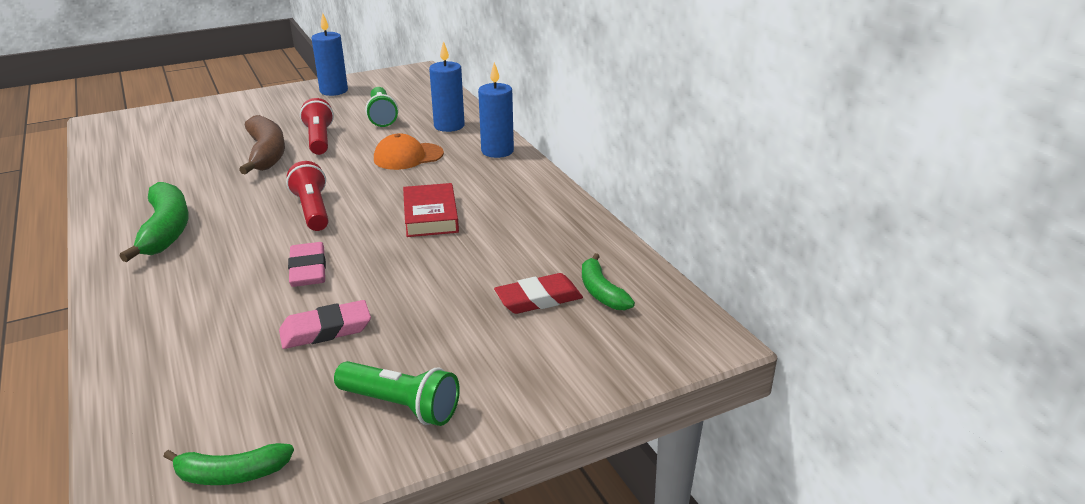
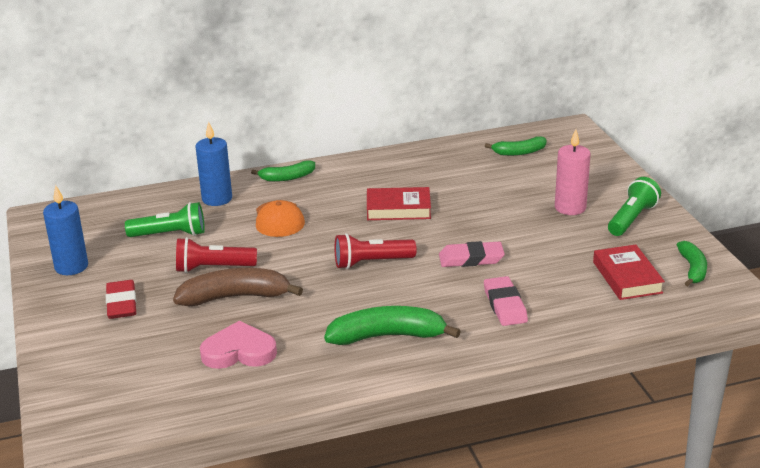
camera: 80 degrees left, 0 degrees up
(176, 165) = (239, 351): none -> pink heart
(228, 400) = (627, 277): none -> red book
(326, 330) = (552, 247): pink eraser -> pink eraser (505, 305)
(436, 343) = (570, 208): none -> pink candle
(497, 151) = (287, 177): blue candle -> green banana
(538, 299) = (524, 172): red eraser -> red eraser (122, 303)

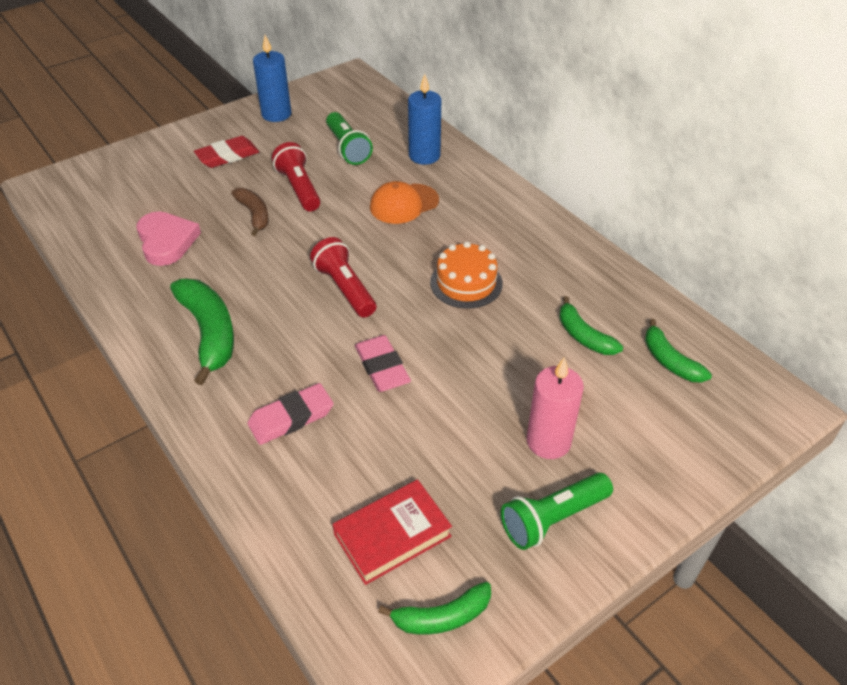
camera: 70 degrees right, 15 degrees up
(235, 297) = (254, 215): brown banana -> brown banana, size x0.61
(287, 177) = (490, 187): green banana -> green banana (583, 336)
(398, 209) = (466, 283): red book -> orange cake
(632, 219) = (553, 519): green flashlight -> green flashlight turned 135 degrees clockwise

